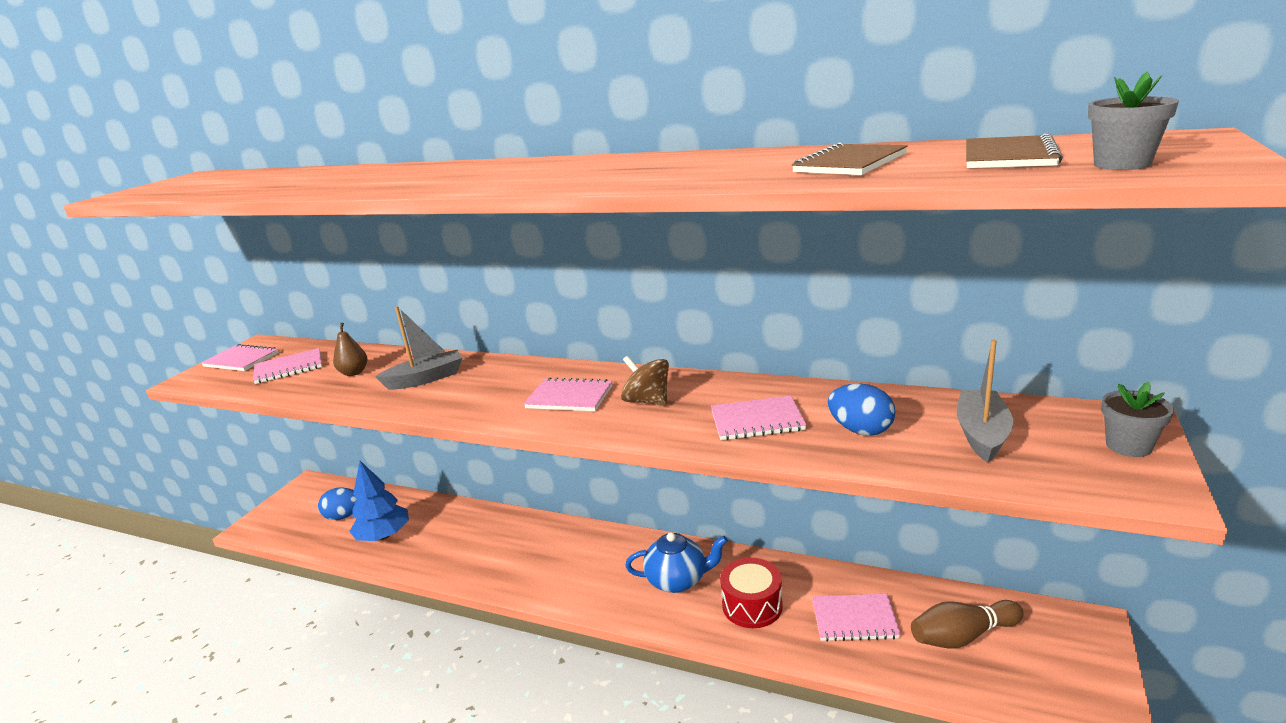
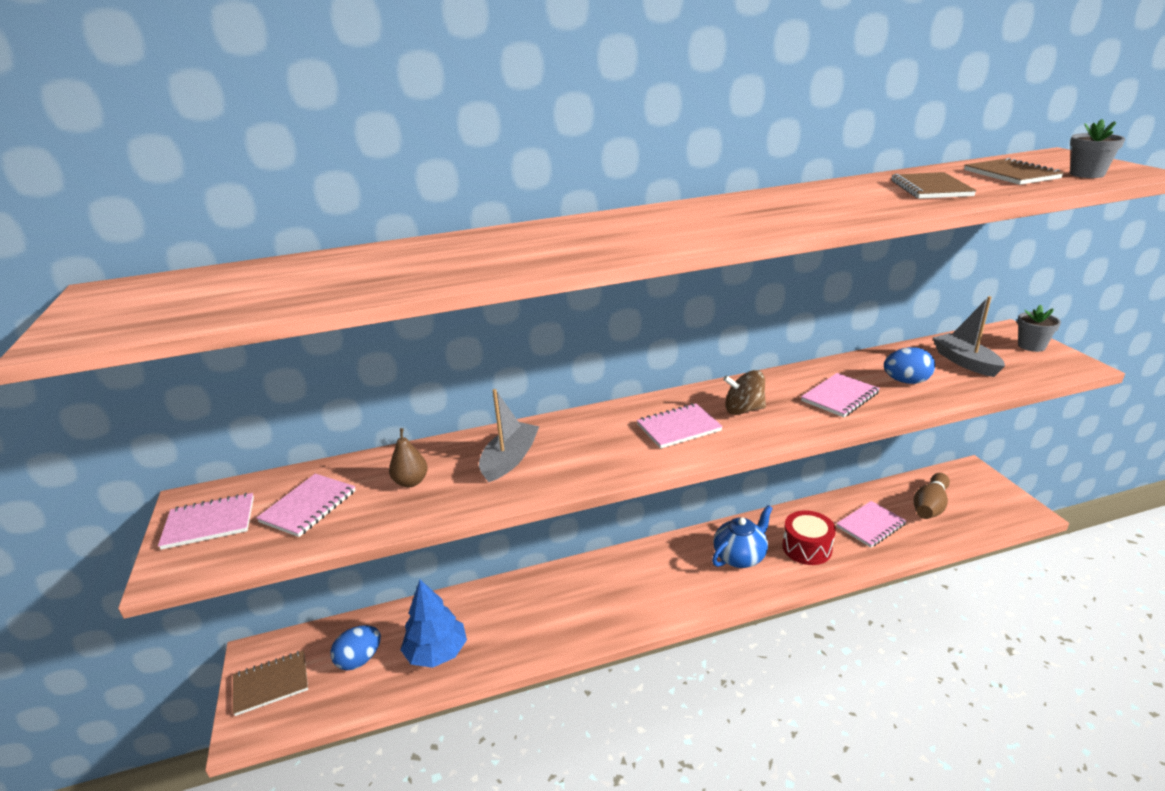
camera: 40 degrees left, 5 degrees up
(291, 506) = (271, 684): none -> brown notebook

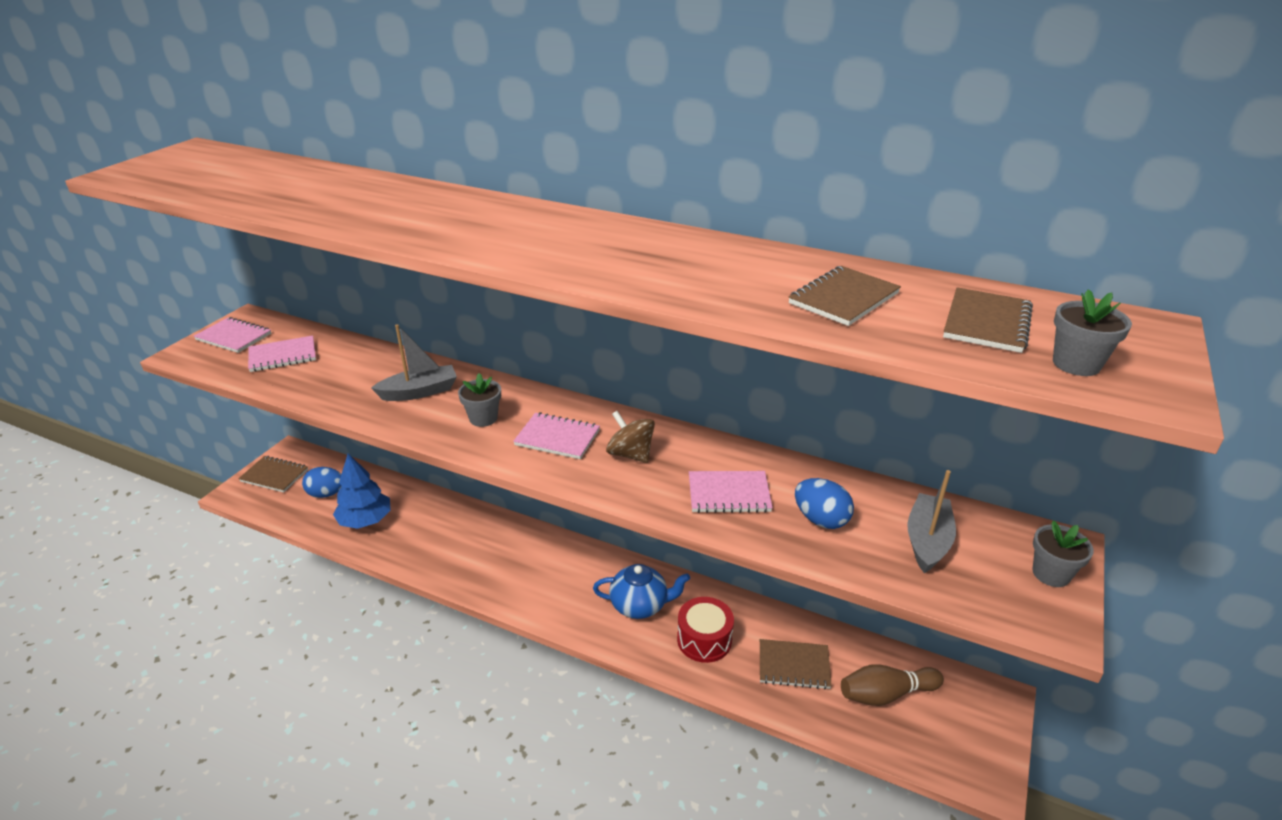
camera: 40 degrees right, 5 degrees up
(411, 482) = (348, 373): brown pear -> none
(600, 447) = (483, 418): none -> grey flower pot
(870, 525) = (794, 665): pink notebook -> brown notebook

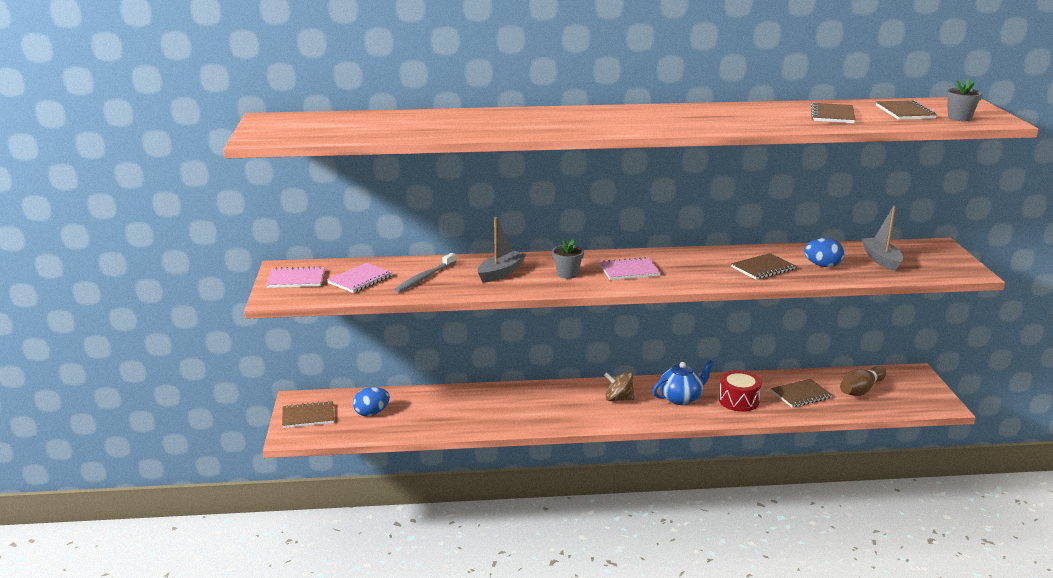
camera: 30 degrees left, 10 degrees down
(340, 373) = (424, 278): none -> grey toothbrush
(365, 520) = (428, 417): blue tree -> none
(630, 454) = (684, 267): brown spinning top -> brown spinning top (618, 399)
(729, 494) = (763, 268): pink notebook -> brown notebook
(1051, 574) = (947, 256): grey flower pot -> none

